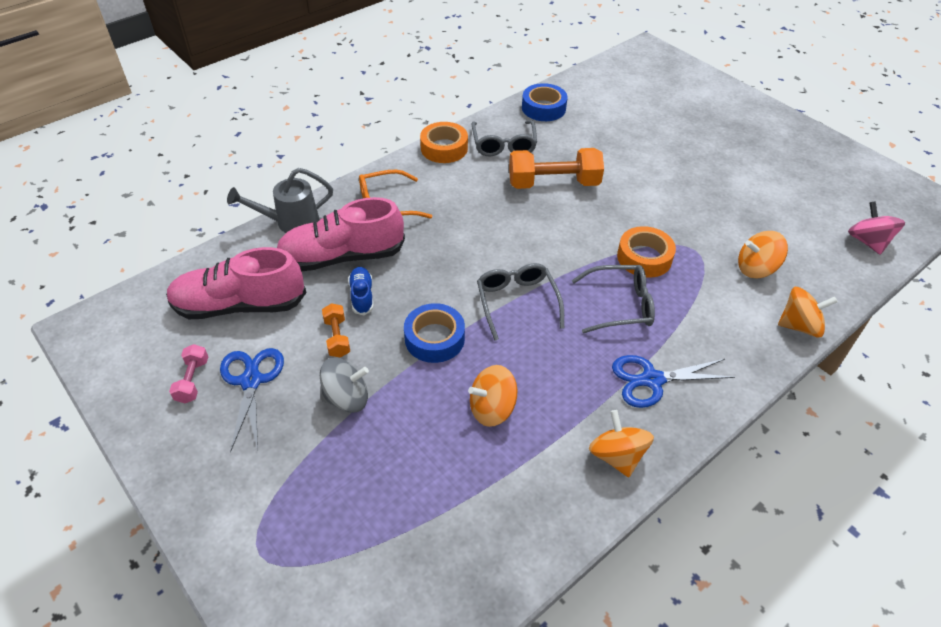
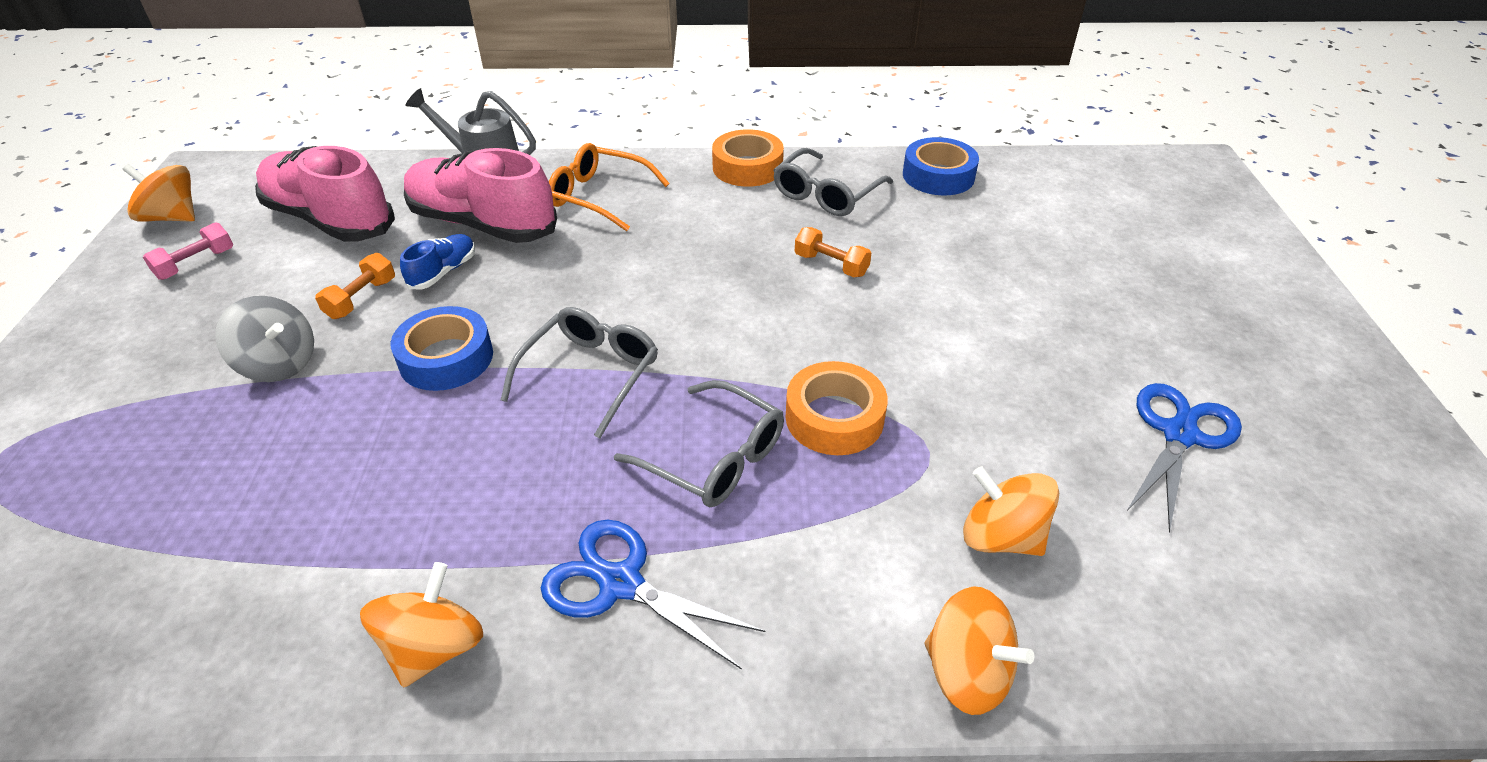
camera: 40 degrees right, 5 degrees down
(251, 381) = (234, 293): blue scissors -> blue scissors (1179, 435)
(492, 409) = (387, 476): orange spinning top -> orange spinning top (172, 217)
(553, 183) = (831, 265): orange dumbbell -> orange dumbbell, size x0.50
(867, 242) = (1297, 626): pink spinning top -> none

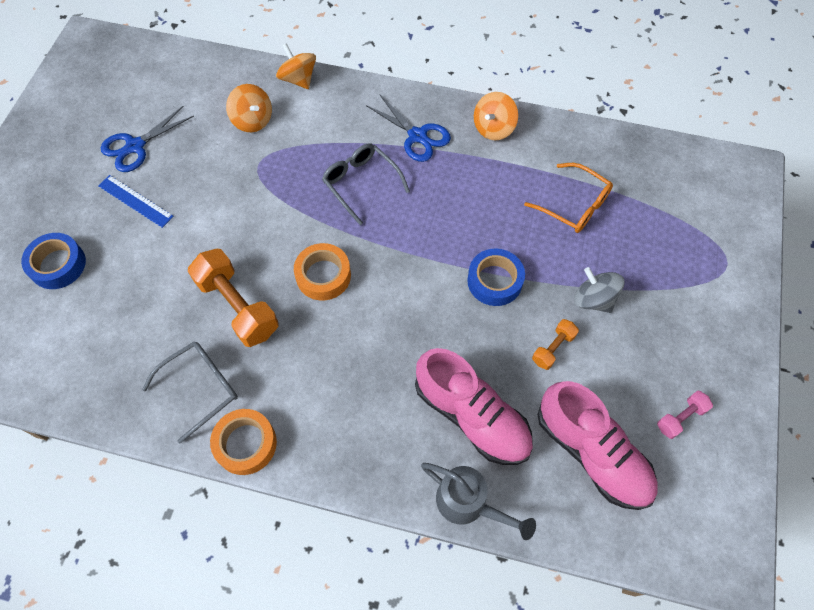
camera: 165 degrees left, 20 degrees up
(172, 217) = (723, 490): orange spinning top -> none
(443, 272) = (499, 363): blue shoe -> none
(591, 374) = (412, 249): grey glasses -> none
(598, 196) = (378, 432): orange glasses -> orange glasses (574, 205)
(831, 265) = (238, 306): orange dumbbell -> orange dumbbell, size x1.99
(834, 418) = (293, 192): orange tape -> orange tape (323, 276)
(938, 176) = (101, 391): blue tape -> blue tape (58, 265)
(1089, 353) = (135, 201): none -> blue ruler

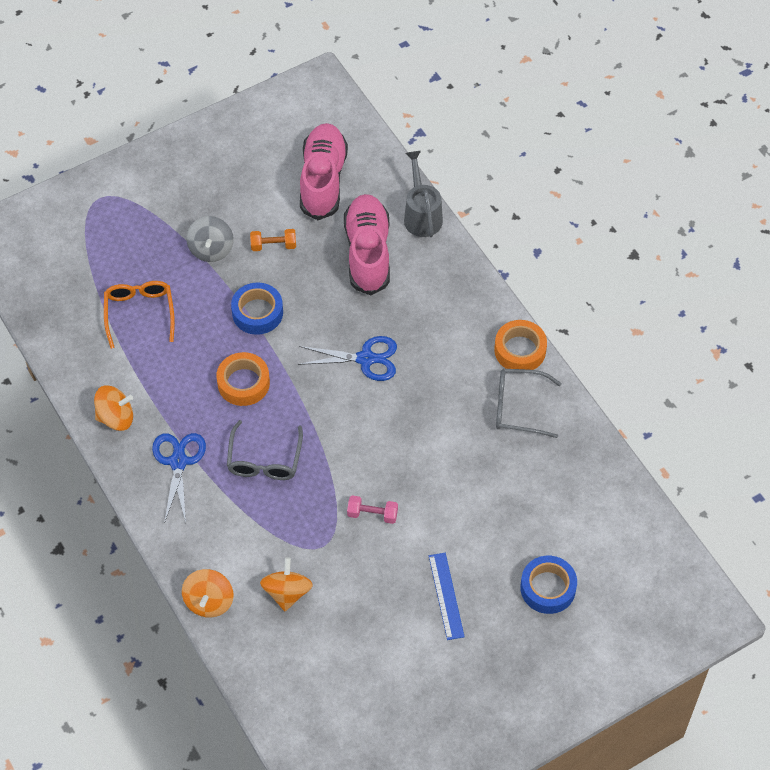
camera: 135 degrees left, 5 degrees down
(135, 146) = (403, 652): blue scissors -> blue scissors (366, 359)
(238, 306) = (445, 442): orange dumbbell -> none
(323, 276) = (365, 414): orange tape -> orange tape (243, 383)
(680, 418) = (251, 154): pink dumbbell -> pink dumbbell (372, 514)

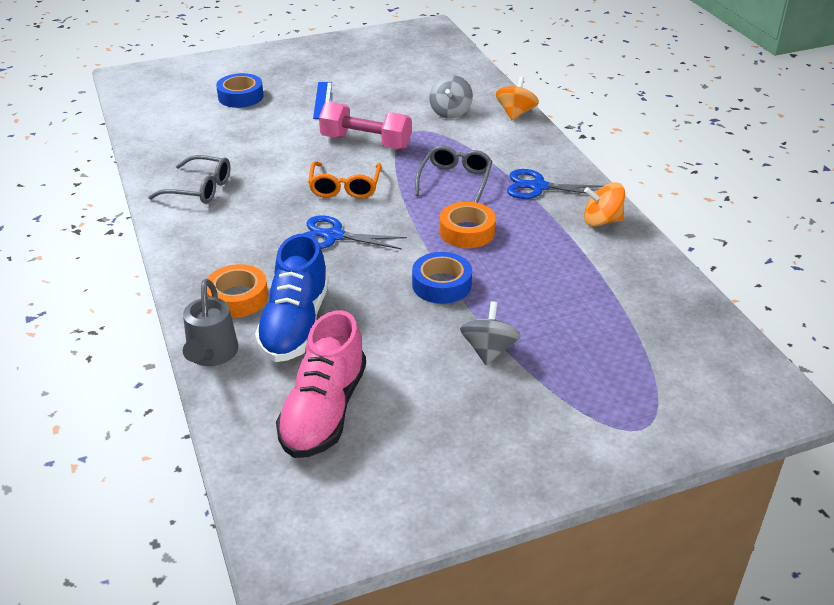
camera: 170 degrees left, 20 degrees down
(139, 313) = (579, 299): orange glasses -> orange glasses (345, 187)
(178, 462) = (538, 187): blue scissors -> blue scissors turned 90 degrees clockwise
(273, 245) = (409, 345): orange dumbbell -> none
(287, 592) = (450, 112): orange spinning top -> grey spinning top
(368, 253) = (295, 324): pink shoe -> blue shoe
(372, 514) = (366, 142): pink dumbbell -> pink dumbbell, size x1.99
(520, 350) = (172, 226): orange tape -> orange tape (238, 298)

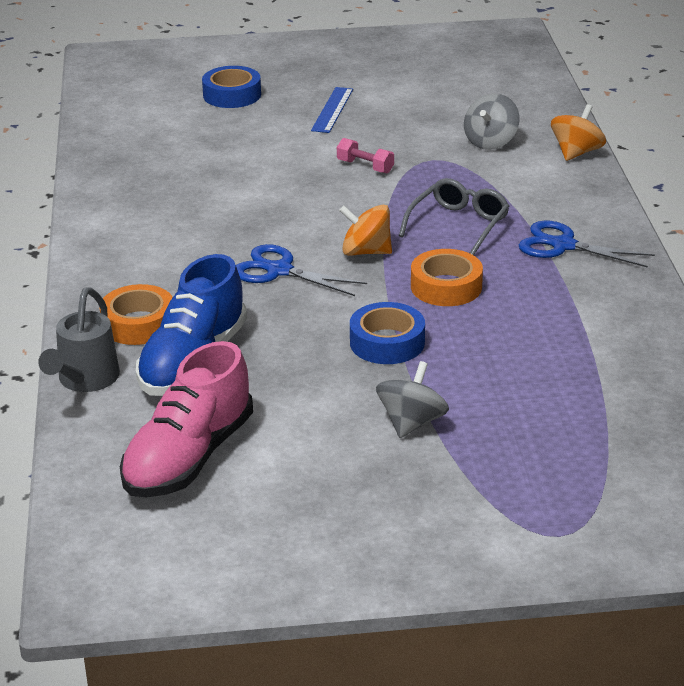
camera: 15 degrees right, 5 degrees down
(200, 189) = (141, 197): grey glasses -> none
(345, 187) = (316, 216): orange glasses -> none
(366, 142) = (365, 166): pink dumbbell -> pink dumbbell, size x0.50
(602, 221) = (627, 296): orange spinning top -> orange spinning top (366, 252)

